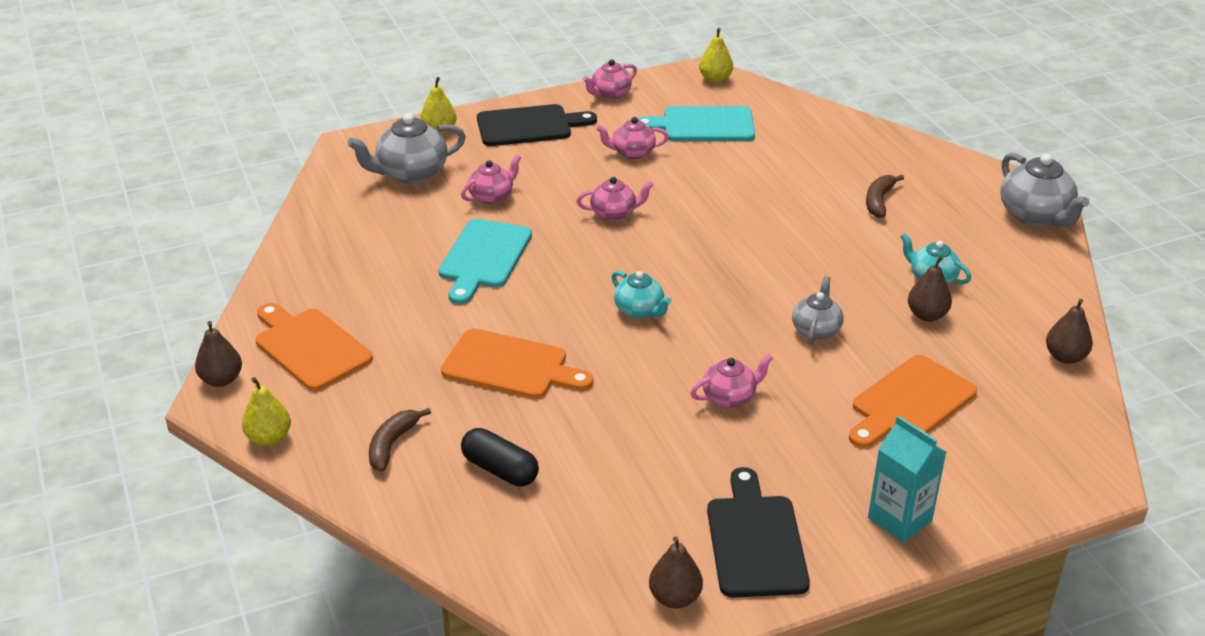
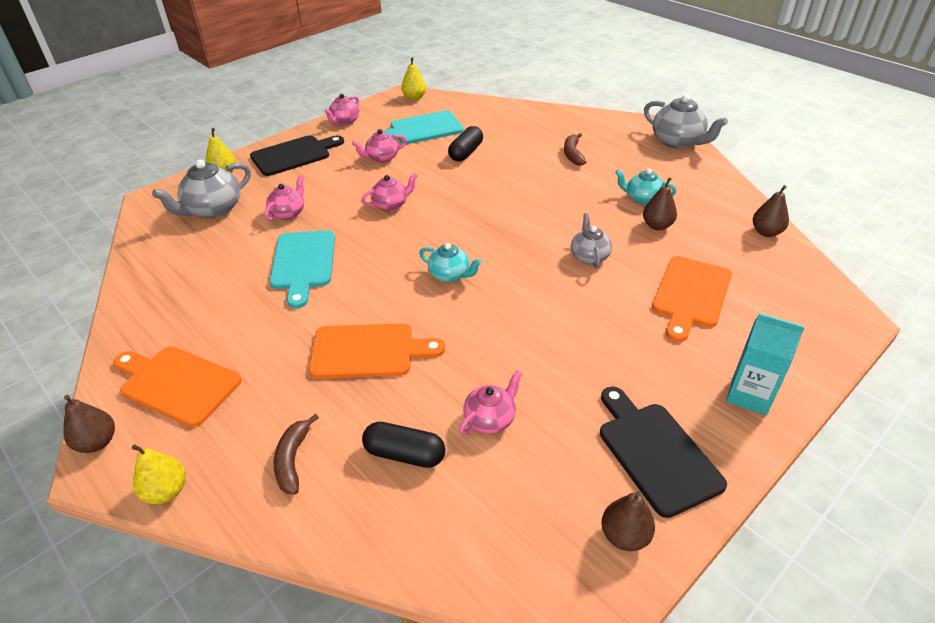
camera: 20 degrees left, 5 degrees up
(730, 397) = (559, 328): pink teapot -> pink teapot (490, 419)
(741, 168) = (466, 152): none -> black capsule

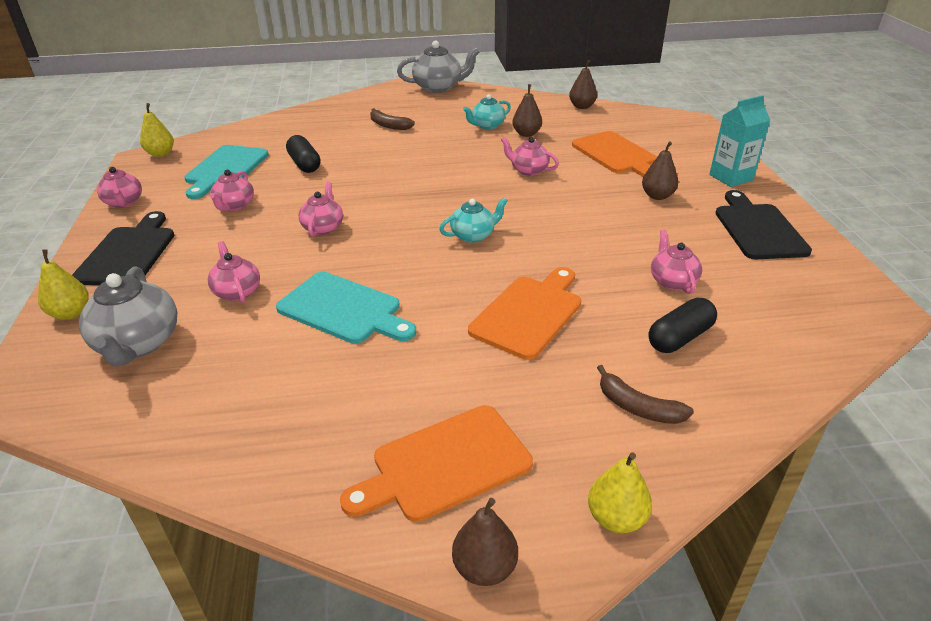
camera: 55 degrees left, 5 degrees down
(589, 256) = (528, 170): grey teapot -> pink teapot
(624, 536) = (825, 270): brown pear -> brown pear (657, 196)
(656, 452) = (758, 229): black cutting board -> black cutting board turned 75 degrees clockwise

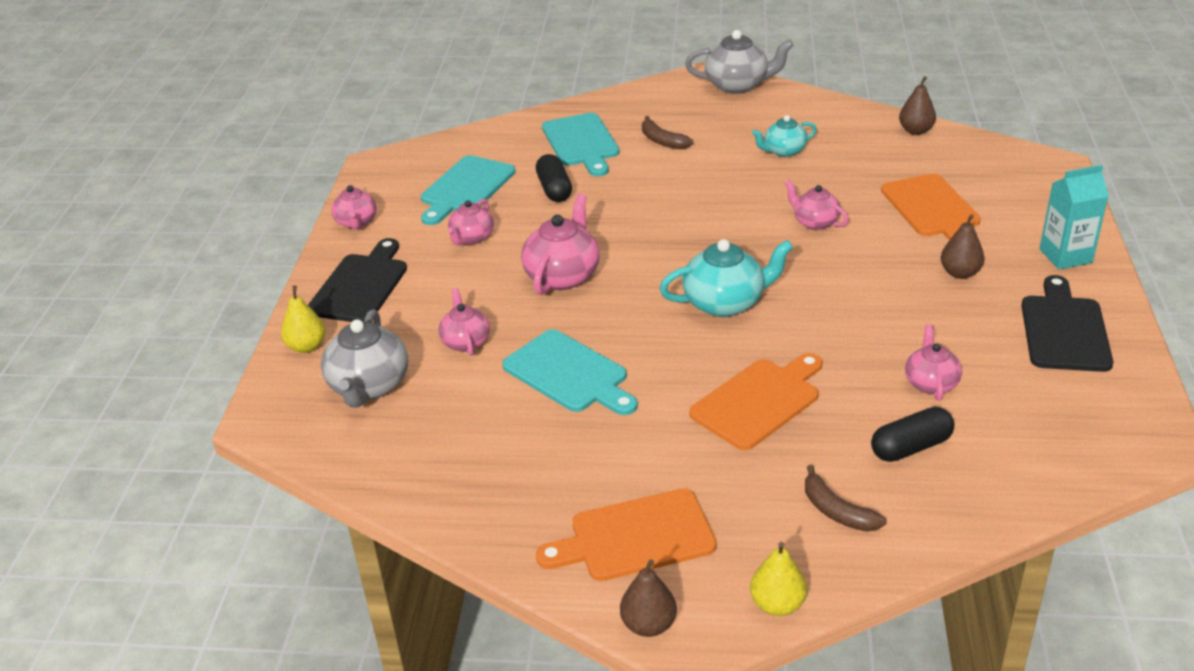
camera: 15 degrees right, 0 degrees up
(160, 153) = (396, 160): yellow pear -> none
(322, 131) = (581, 143): none -> turquoise cutting board
(323, 227) = (563, 275): pink teapot -> pink teapot, size x1.62
(473, 235) = (725, 303): turquoise teapot -> turquoise teapot, size x1.62
(526, 134) = (829, 168): brown pear -> none

